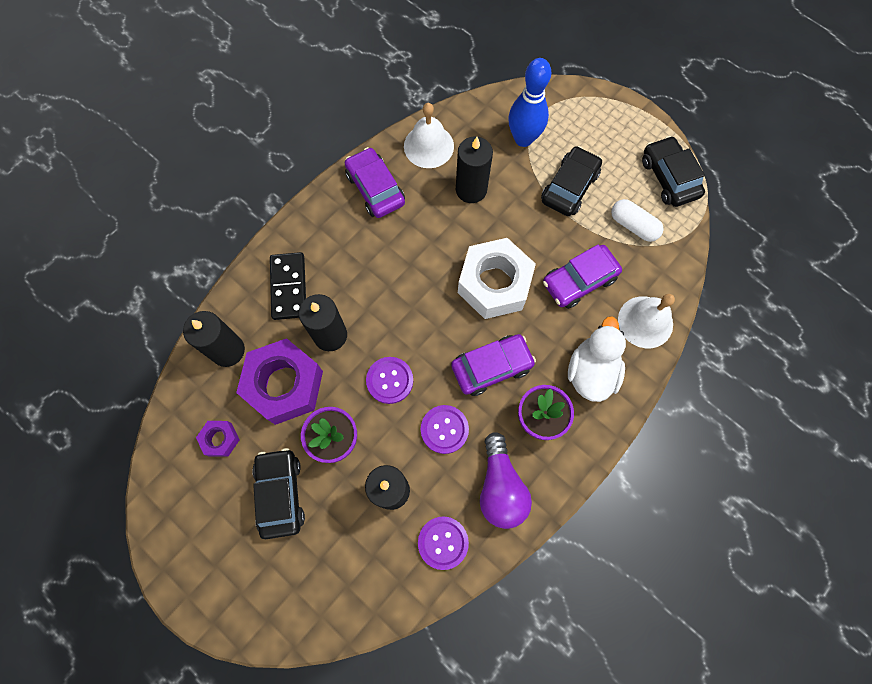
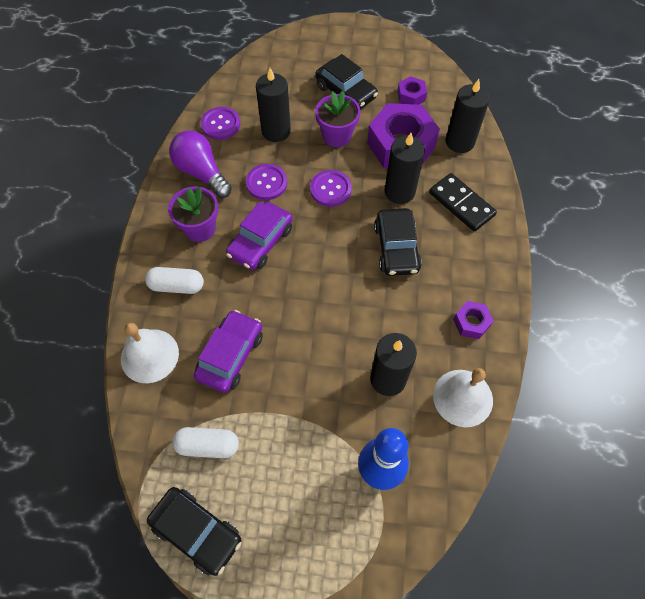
camera: 145 degrees right, 10 degrees down
(375, 189) = (471, 323): purple car -> purple nut
(494, 284) = (303, 306): white nut -> none
(569, 187) = (296, 446): black car -> black car (396, 248)
(591, 371) = (177, 286): white duck -> white capsule

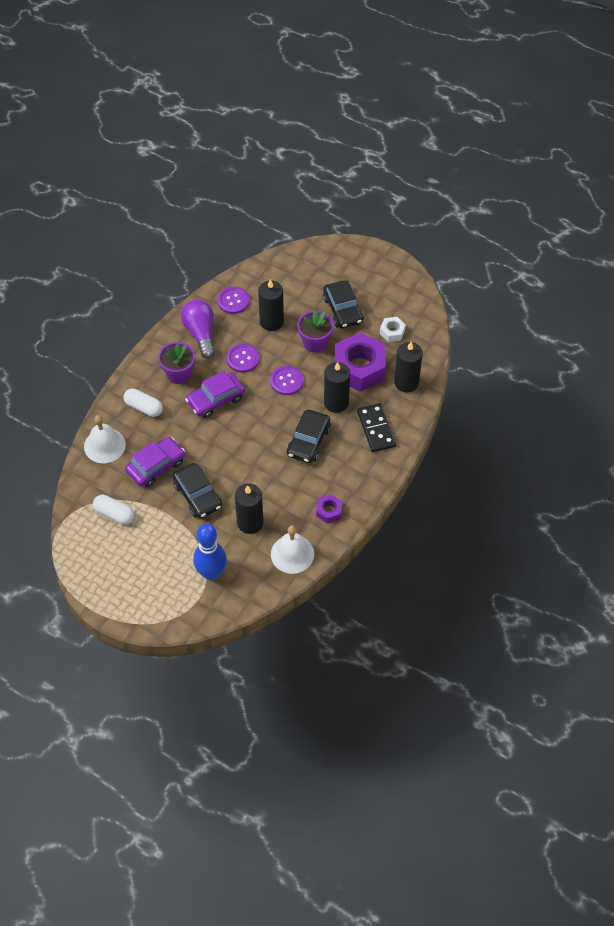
camera: 25 degrees right, 5 degrees down
(197, 532) = (84, 558): black car -> black car (197, 495)
(411, 96) = (392, 332): purple nut -> white nut

